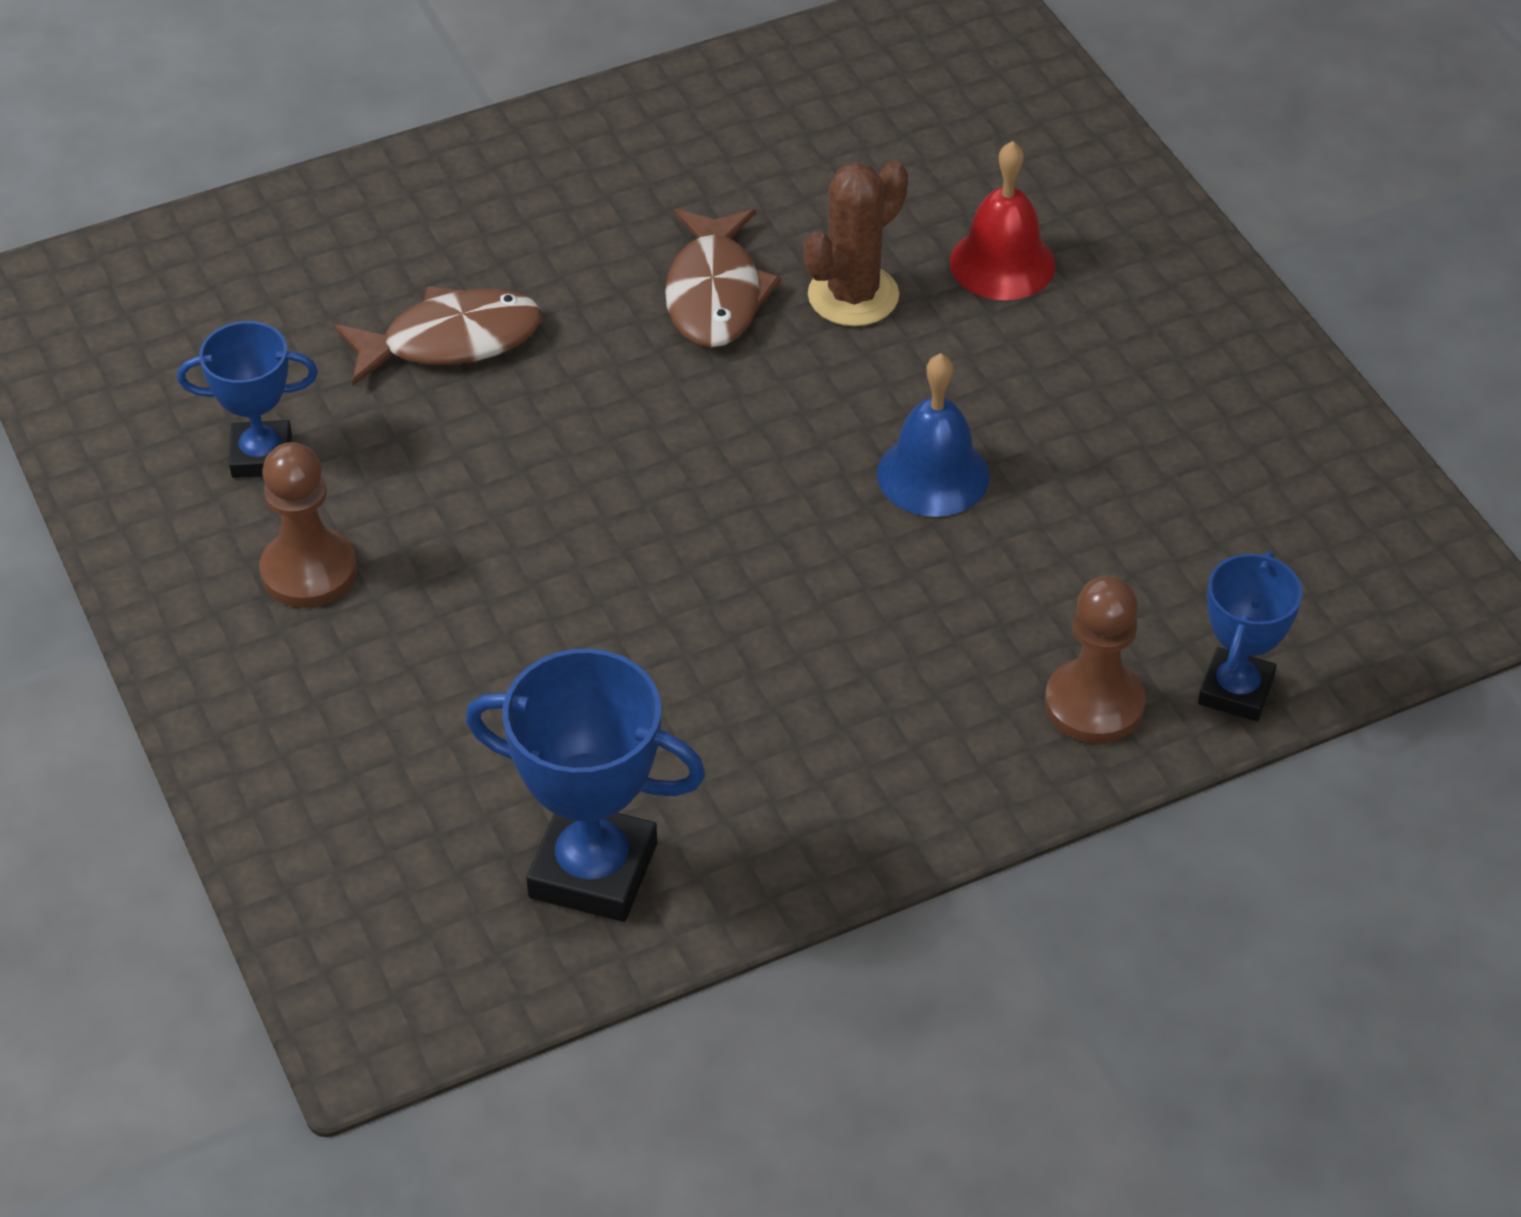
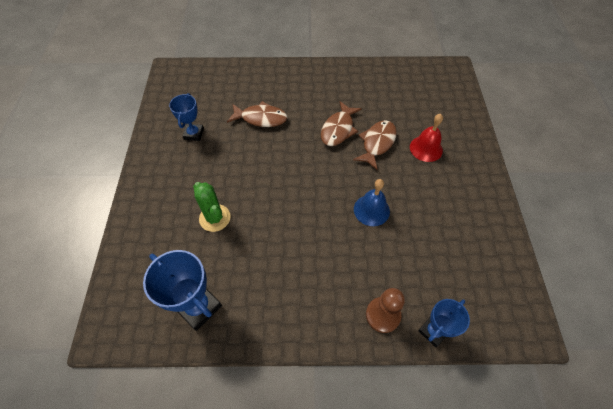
camera: 25 degrees right, 10 degrees up
(262, 456) = (194, 134): blue trophy -> blue trophy turned 75 degrees clockwise
(309, 571) = (183, 172): brown pawn -> none
(491, 652) = (215, 218): none -> green cactus
(853, 295) = (377, 143): brown cactus -> brown fish

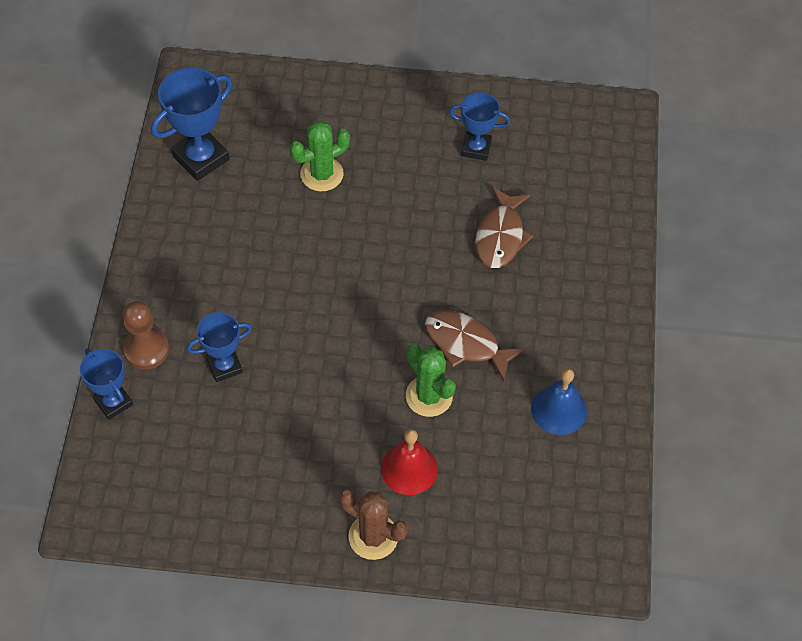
camera: 95 degrees right, 0 degrees up
(371, 210) = (302, 365): blue bell -> blue bell (559, 410)
(377, 143) = (429, 396): brown fish -> green cactus
(384, 257) = (224, 366): none -> blue trophy
(473, 161) = (373, 536): none -> brown cactus

